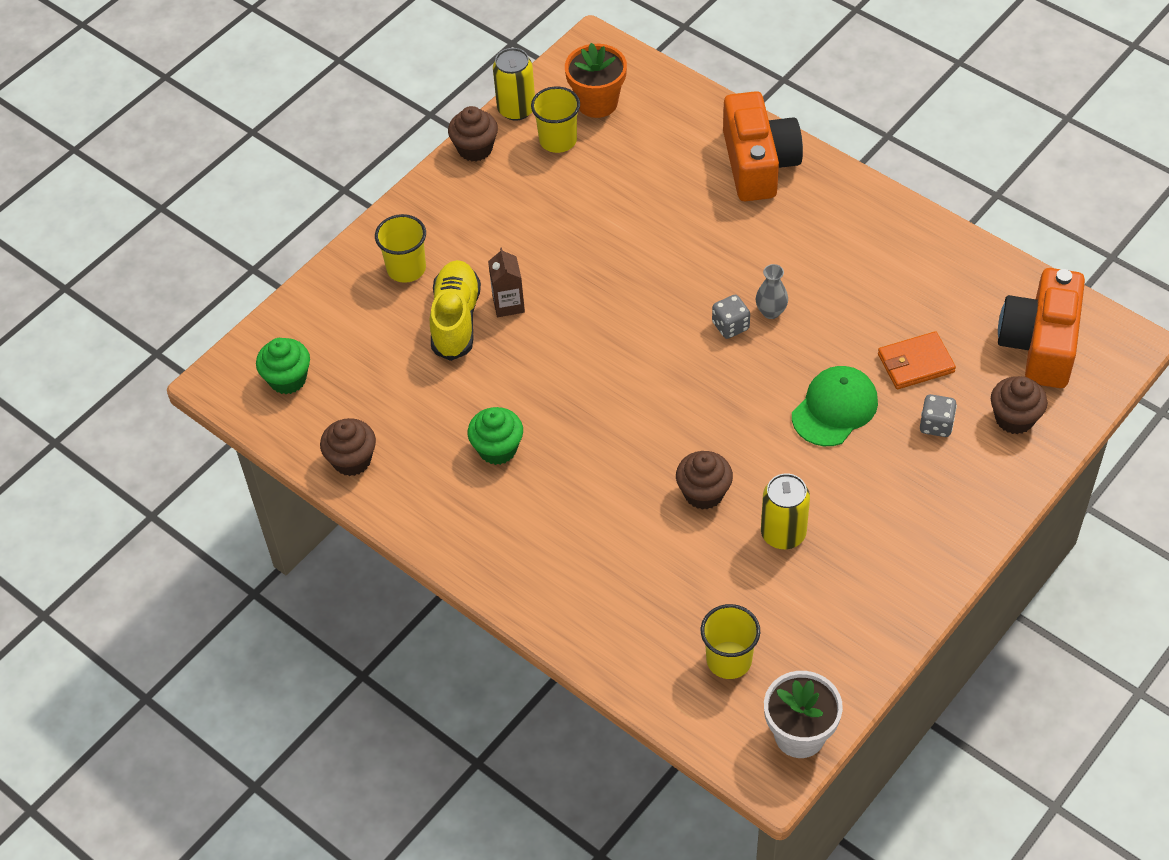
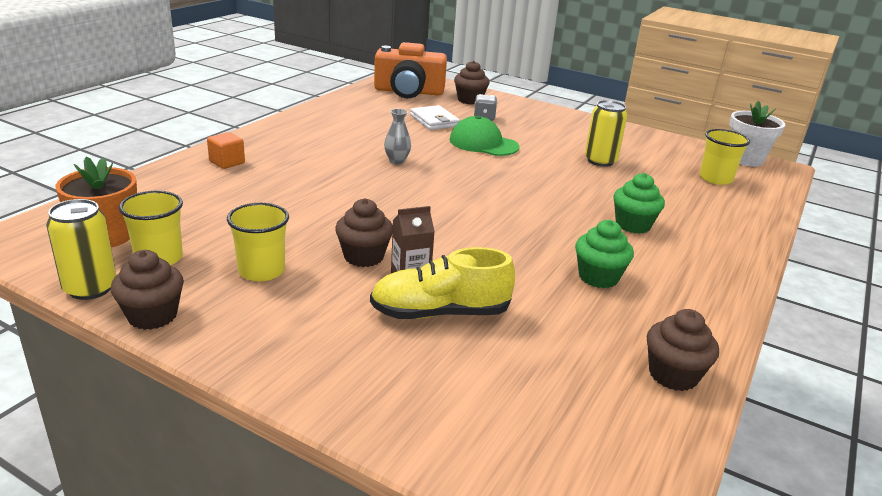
camera: 105 degrees left, 25 degrees down
(287, 379) = (582, 452): green cupcake -> green cupcake (633, 225)
(406, 268) = (363, 357): yellow cup -> yellow cup (261, 271)
(703, 493) = (584, 186): brown cupcake -> brown cupcake (364, 256)
(730, 326) = (415, 175): grey dice -> none
(758, 163) = (227, 162): orange camera -> orange cube
(915, 363) = (434, 120): orange wallet -> white wallet

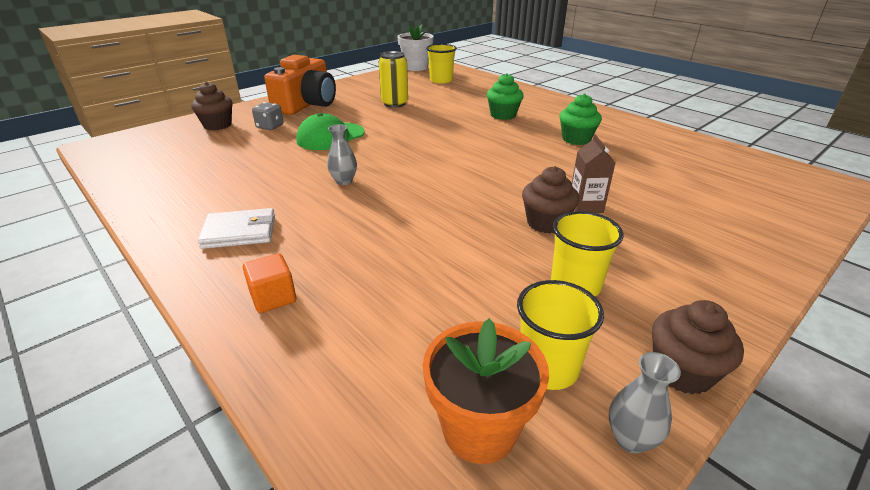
camera: 70 degrees left, 5 degrees up
(90, 288) = (630, 439): yellow can -> grey vase
(409, 92) = (156, 150): orange camera -> orange camera (307, 104)
(434, 120) = (255, 149): white wallet -> white wallet (239, 232)
(440, 313) = (635, 201): yellow shoe -> none
(673, 375) = (685, 142): brown cupcake -> none

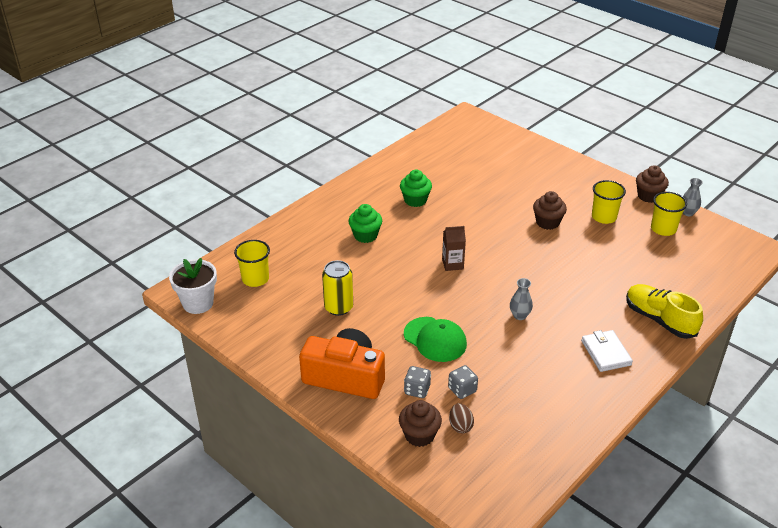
camera: 95 degrees left, 5 degrees up
(210, 140) = (460, 426): none -> brown egg
(253, 144) = (462, 390): none -> grey dice
(273, 297) = (659, 320): orange cube -> yellow shoe
(479, 429) = (702, 247): orange flower pot -> none
(585, 206) = (522, 206): brown carton -> brown carton (452, 264)

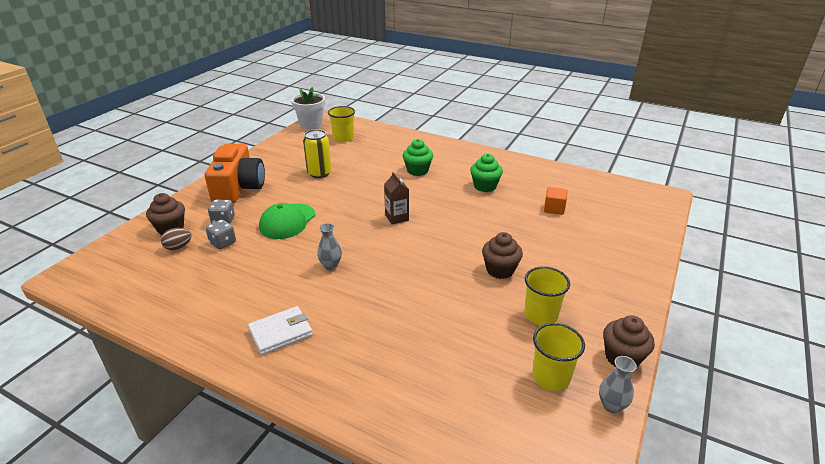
camera: 75 degrees right, 5 degrees down
(468, 173) = (554, 209): none -> orange cube
(659, 320) = (349, 379): yellow shoe -> none

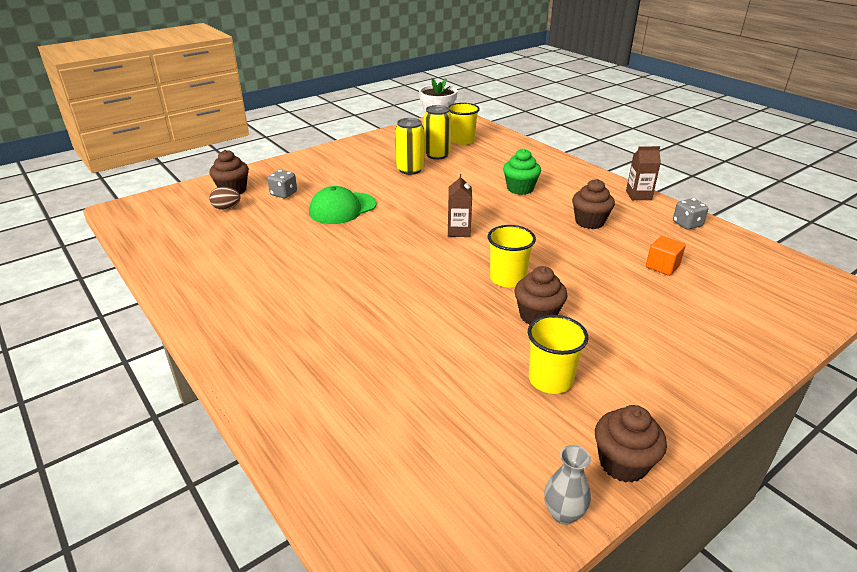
camera: 25 degrees right, 0 degrees up
(223, 243) = (267, 214): grey dice -> grey dice (687, 224)
(238, 187) = (321, 167): orange camera -> none
(280, 332) = (255, 310): white wallet -> none
(330, 265) = (352, 260): grey vase -> none
(332, 155) = (437, 155): none -> yellow can
(485, 186) = (589, 222): green cupcake -> brown cupcake
(503, 157) = (638, 195): none -> brown carton
(551, 377) = (509, 452): yellow cup -> yellow cup (507, 279)

